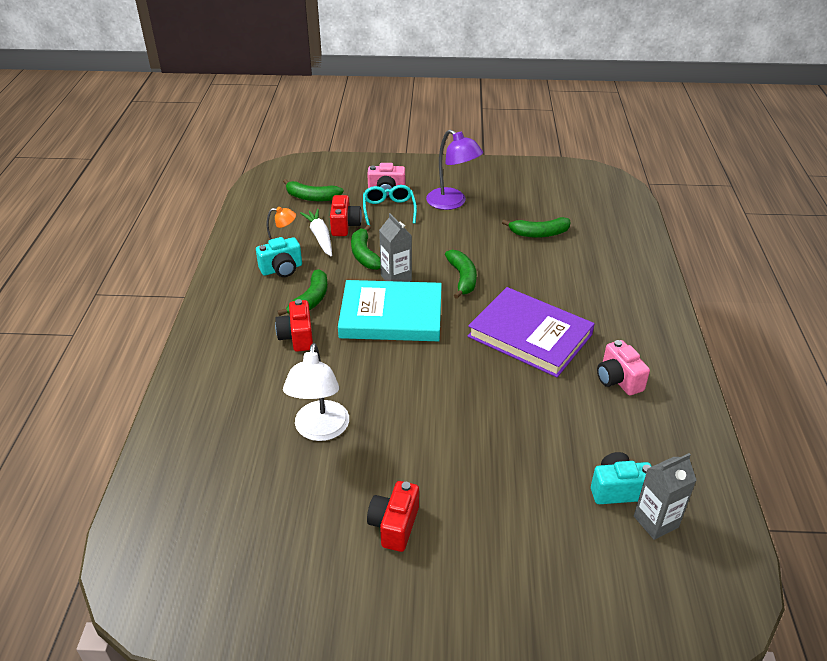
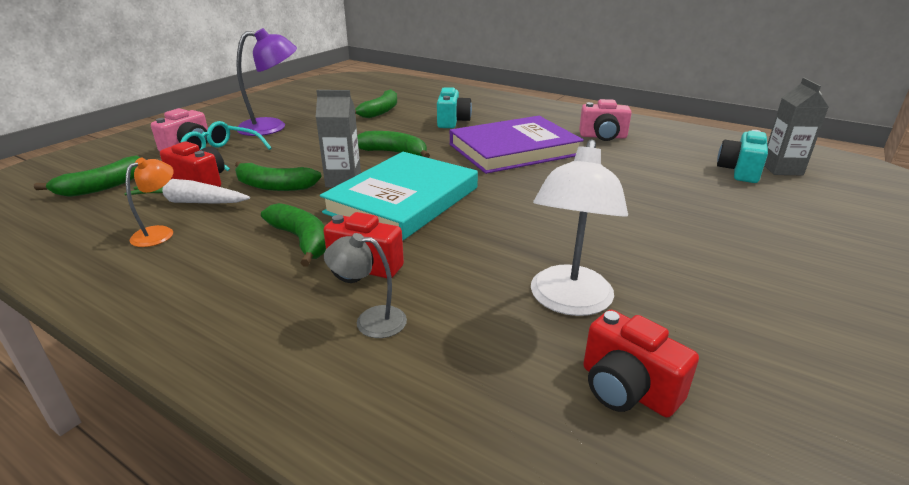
camera: 60 degrees left, 10 degrees down
(254, 361) = (370, 321): none -> grey lamp
(282, 269) = (204, 244): turquoise camera -> turquoise camera (452, 122)
(320, 430) = (568, 302): white lamp -> white lamp turned 75 degrees clockwise
(394, 525) = (769, 293): red camera -> red camera (627, 389)

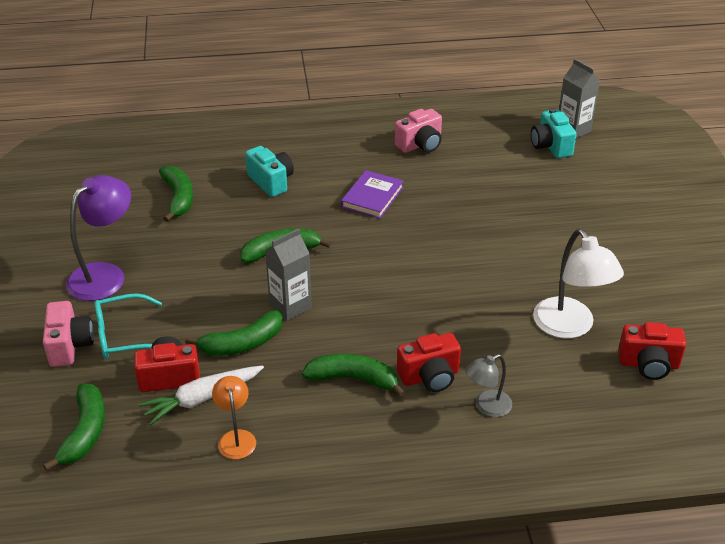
camera: 40 degrees left, 10 degrees up
(403, 200) = (366, 300): turquoise book -> none
(514, 150) = (372, 197): purple book -> purple book, size x0.53

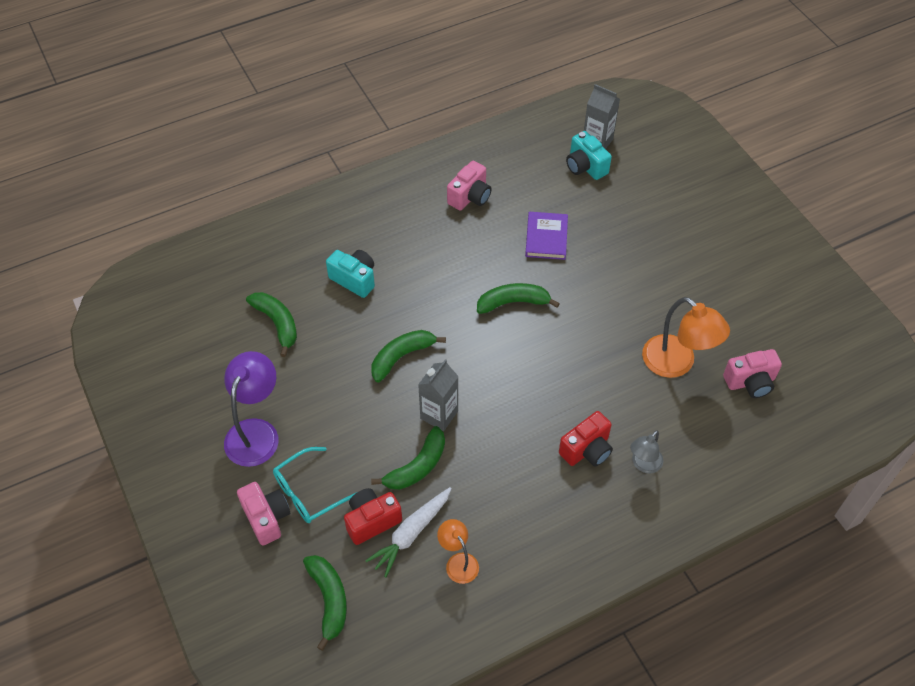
camera: 20 degrees left, 15 degrees up
(353, 379) = (526, 472): green banana -> green banana (513, 302)
(372, 197) = (454, 271): purple book -> purple book (546, 238)
(570, 327) = (676, 364): white lamp -> orange lamp
(648, 364) = (750, 382): red camera -> pink camera

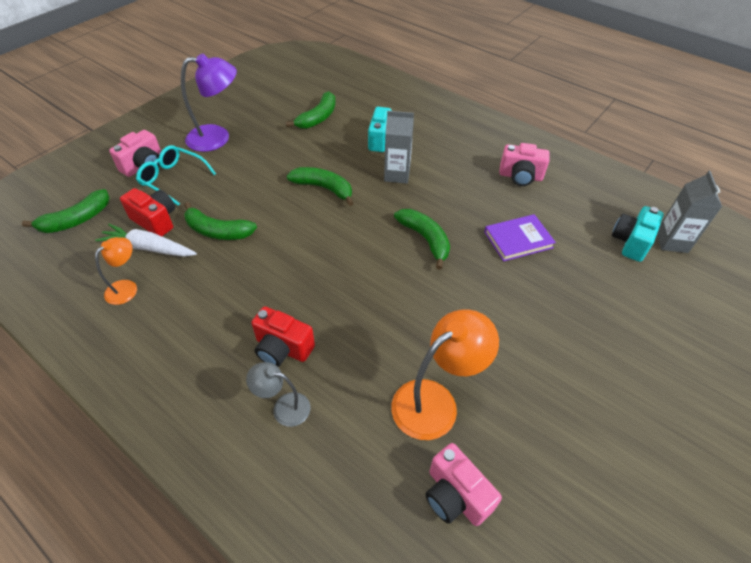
camera: 65 degrees right, 5 degrees down
(439, 415) = (276, 228): grey carton -> grey carton (397, 175)
(676, 364) = (435, 401): orange lamp -> orange lamp turned 150 degrees counterclockwise

